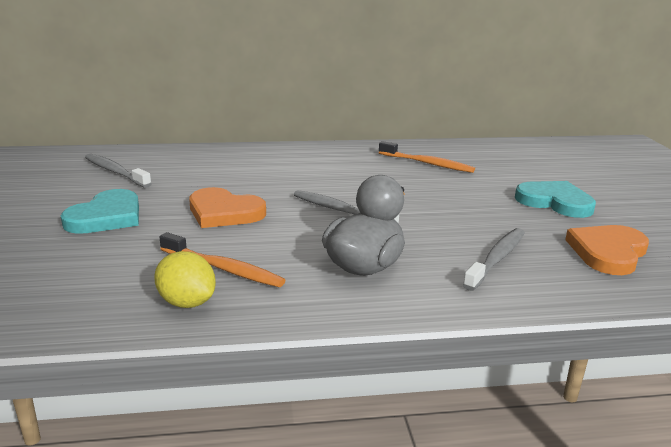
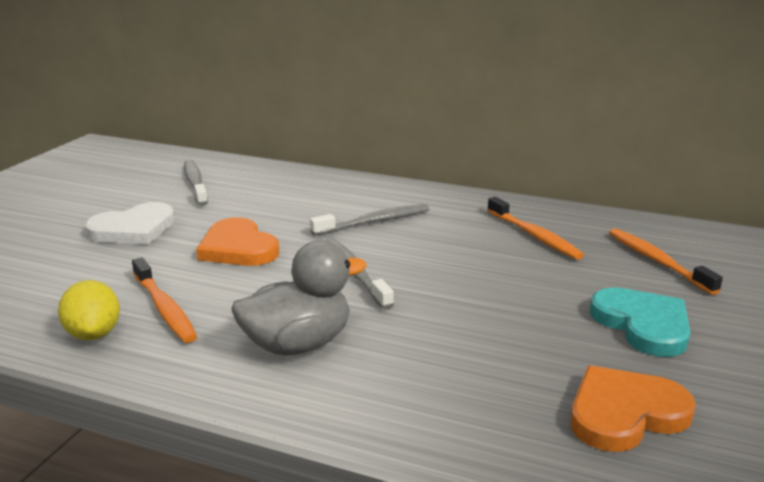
camera: 30 degrees right, 0 degrees up
(106, 217) = (133, 229): turquoise heart -> white heart
(496, 259) = (458, 379): grey toothbrush -> grey toothbrush (374, 222)
(516, 165) = (657, 261): none -> orange toothbrush

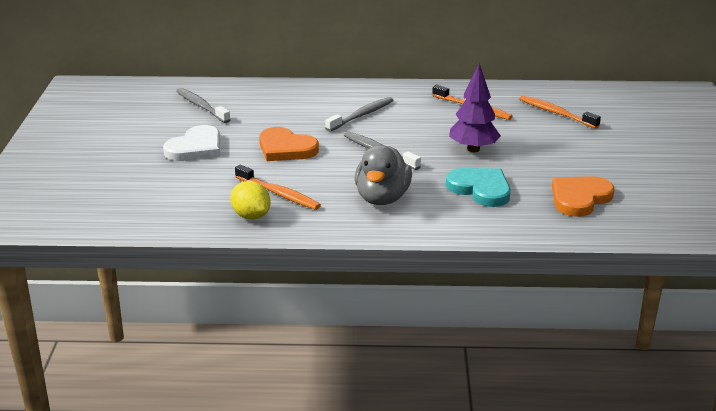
camera: 20 degrees left, 5 degrees up
(298, 344) = (382, 198): grey duck -> grey duck turned 150 degrees clockwise
(494, 293) = (473, 149): none -> purple tree
(643, 325) = (566, 152): turquoise heart -> turquoise heart (480, 189)

